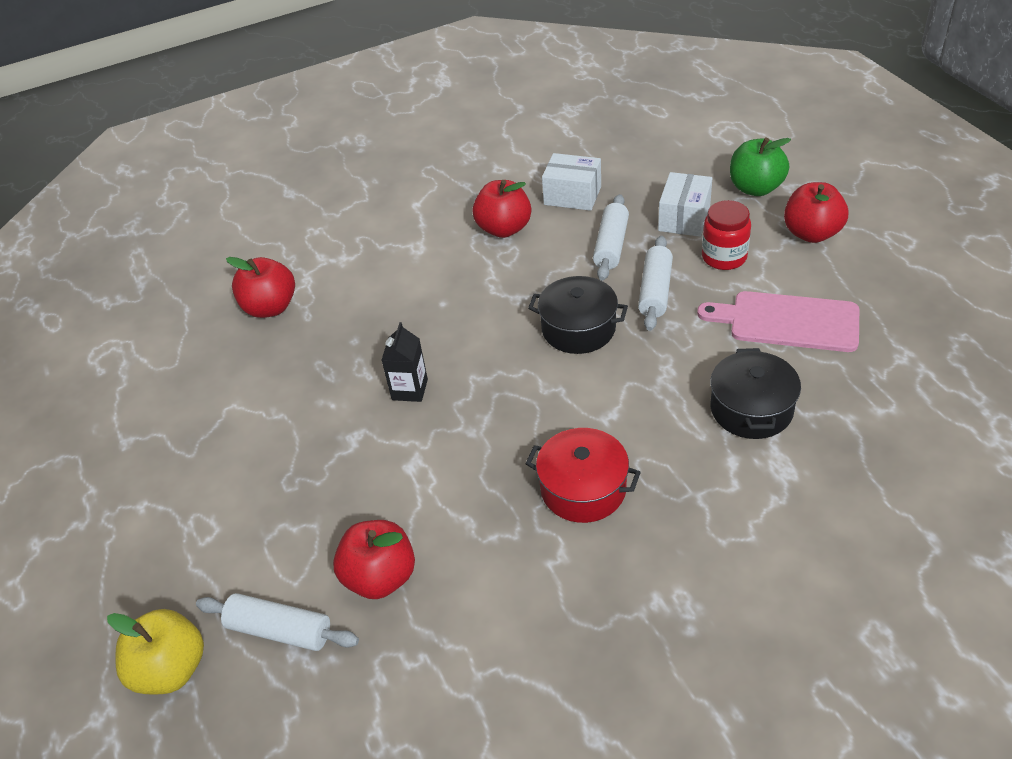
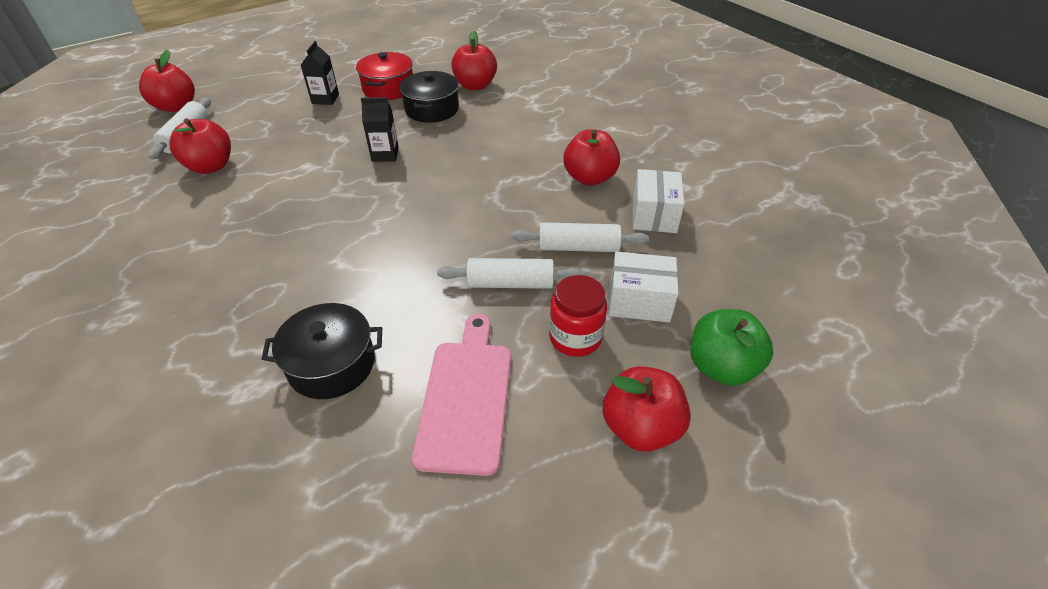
camera: 75 degrees right, 0 degrees up
(171, 669) = (176, 107): yellow apple -> red apple
(236, 464) = (325, 99): none -> black carton
(578, 329) = (453, 235): black pot -> black pot (432, 109)
(583, 489) = (260, 253): red pot -> red pot (388, 88)

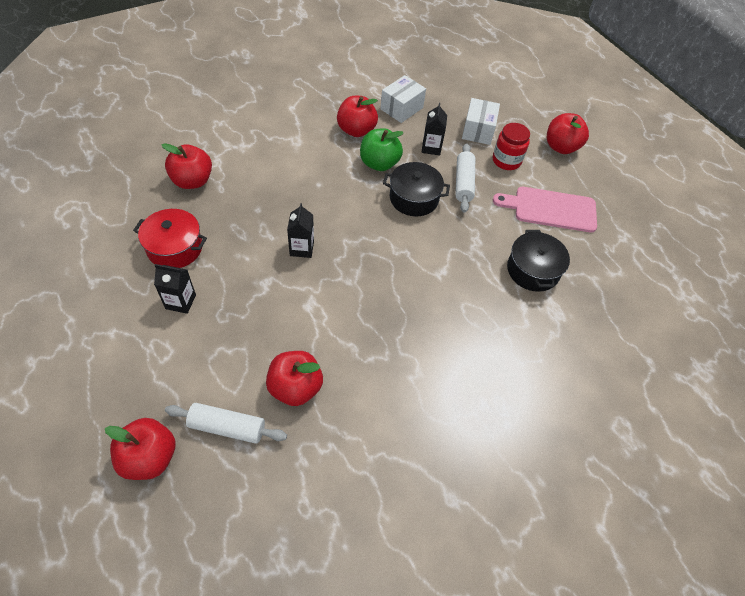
camera: 90 degrees left, 10 degrees up
(432, 109) = (229, 214): black pot -> black pot (414, 198)
(578, 247) = (431, 148): white rolling pin -> black carton
(654, 215) = (401, 108): white box -> white box turned 60 degrees counterclockwise
(721, 367) = (523, 112): green apple -> green apple (379, 163)

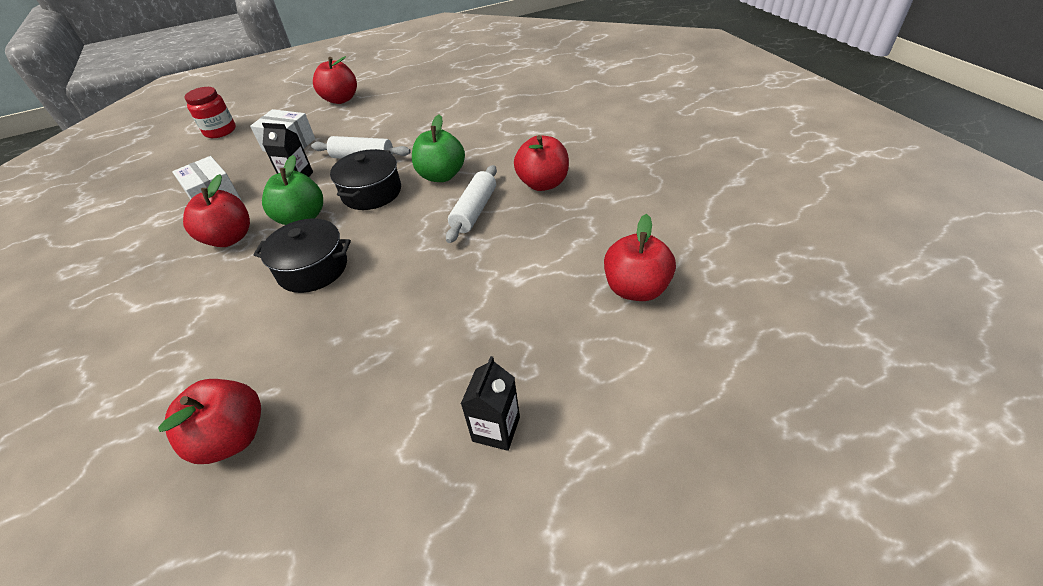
camera: 75 degrees left, 10 degrees down
(149, 457) = (767, 441): red apple -> red apple (543, 183)
(175, 248) = (381, 450): red pot -> none
(227, 427) = (701, 352): white rolling pin -> white rolling pin (474, 211)
(302, 248) = (423, 288): black carton -> none
(441, 242) = (441, 175): none -> green apple
(506, 161) = (343, 130): red jar -> red jar (220, 131)
(533, 270) = (490, 124): black pot -> black pot (313, 268)
(550, 209) = (418, 110): pink cutting board -> none

